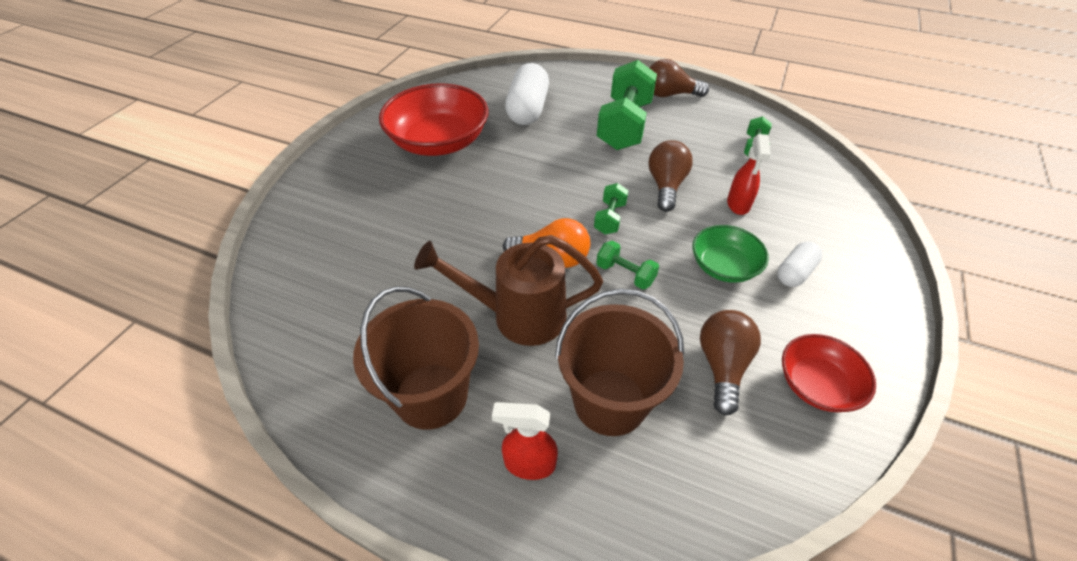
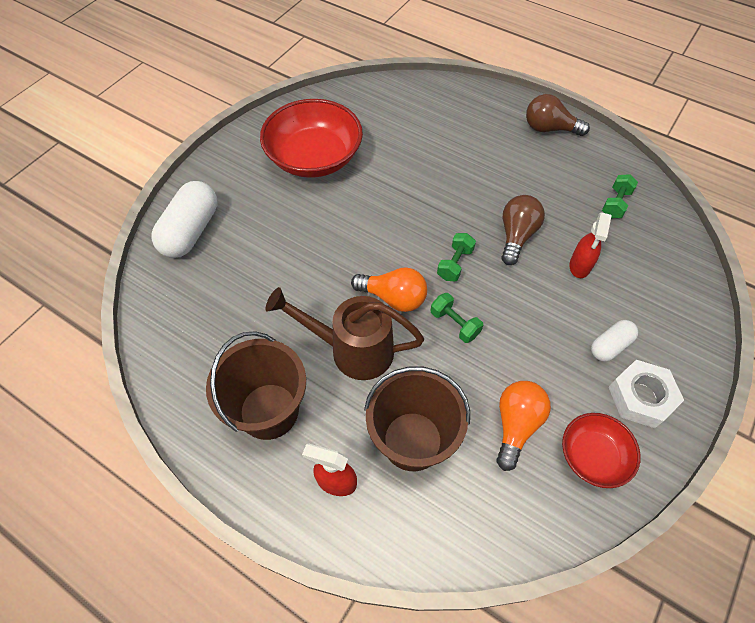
camera: 10 degrees right, 10 degrees up
(527, 109) = (404, 130): white capsule -> white capsule (191, 231)
(624, 125) = (494, 161): green dumbbell -> none
(722, 366) = (516, 425): brown light bulb -> orange light bulb
(724, 266) = (546, 330): green bowl -> none
(845, 317) = (641, 397): none -> white nut

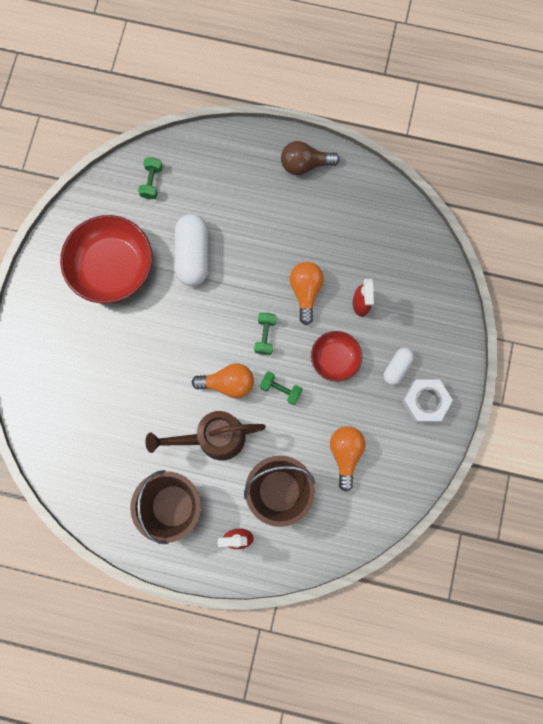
camera: 20 degrees left, 20 degrees up
(191, 231) = (42, 379): white capsule -> white capsule (193, 255)
(516, 236) = (305, 292): brown light bulb -> orange light bulb
(593, 456) = (401, 457): red bowl -> red bowl (335, 359)
(615, 204) = (377, 231): green dumbbell -> green dumbbell (152, 182)

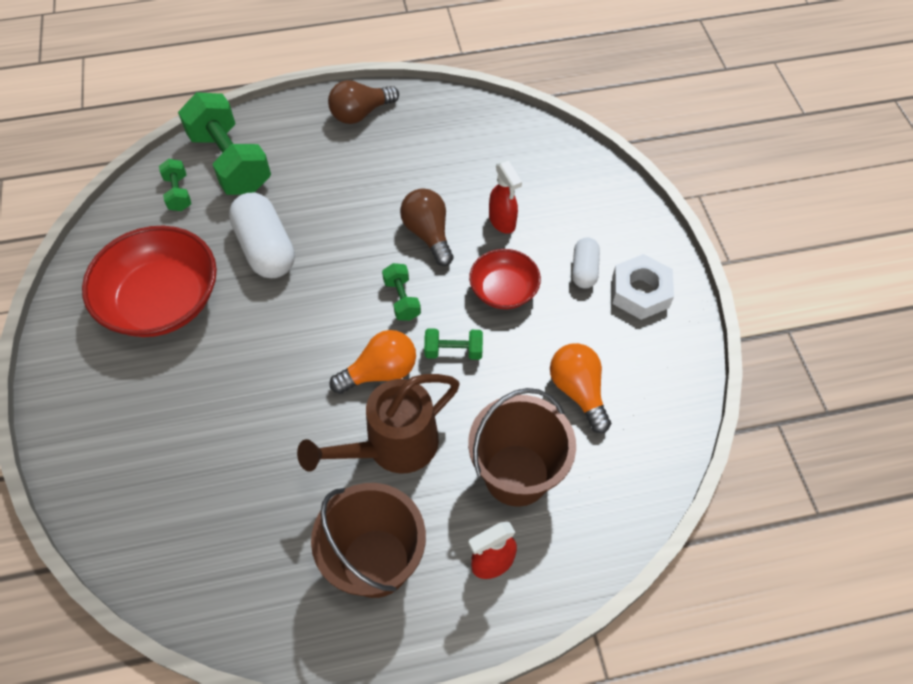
camera: 25 degrees left, 20 degrees down
(196, 170) = (231, 162): none -> green dumbbell
(305, 292) = (428, 234): orange light bulb -> brown light bulb

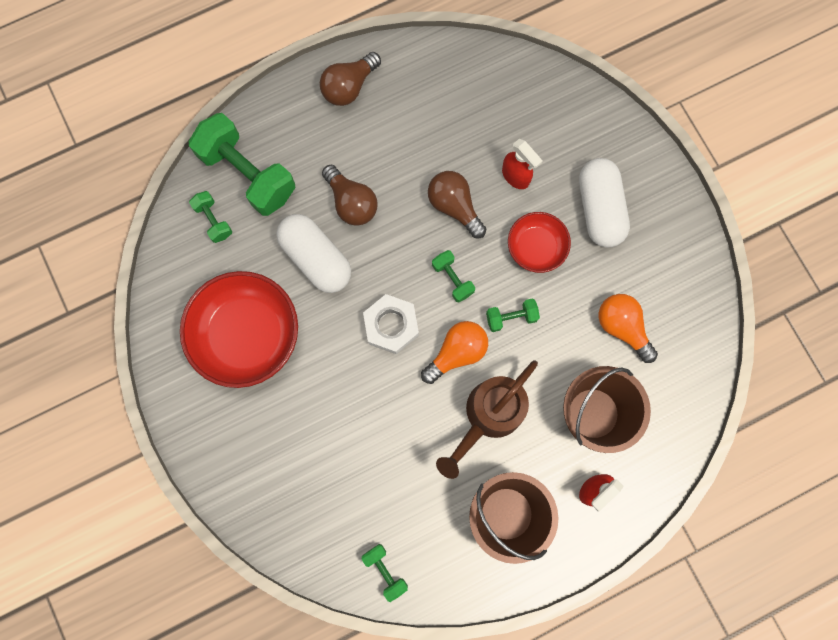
camera: 15 degrees left, 20 degrees up
(204, 591) = (385, 570): none -> green dumbbell
(323, 208) = (351, 202): none -> brown light bulb
(584, 270) = (599, 209): white capsule -> white capsule, size x1.79
(640, 292) = (651, 219): white nut -> white nut (391, 325)

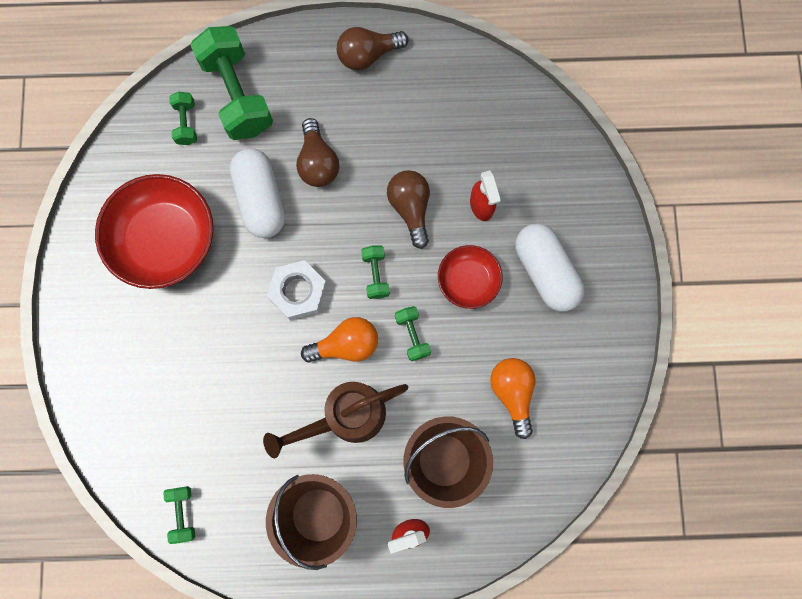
camera: 25 degrees right, 0 degrees up
(511, 317) = (412, 335): green dumbbell -> green dumbbell turned 60 degrees clockwise
(599, 209) = (545, 272): white capsule -> white capsule turned 45 degrees counterclockwise

